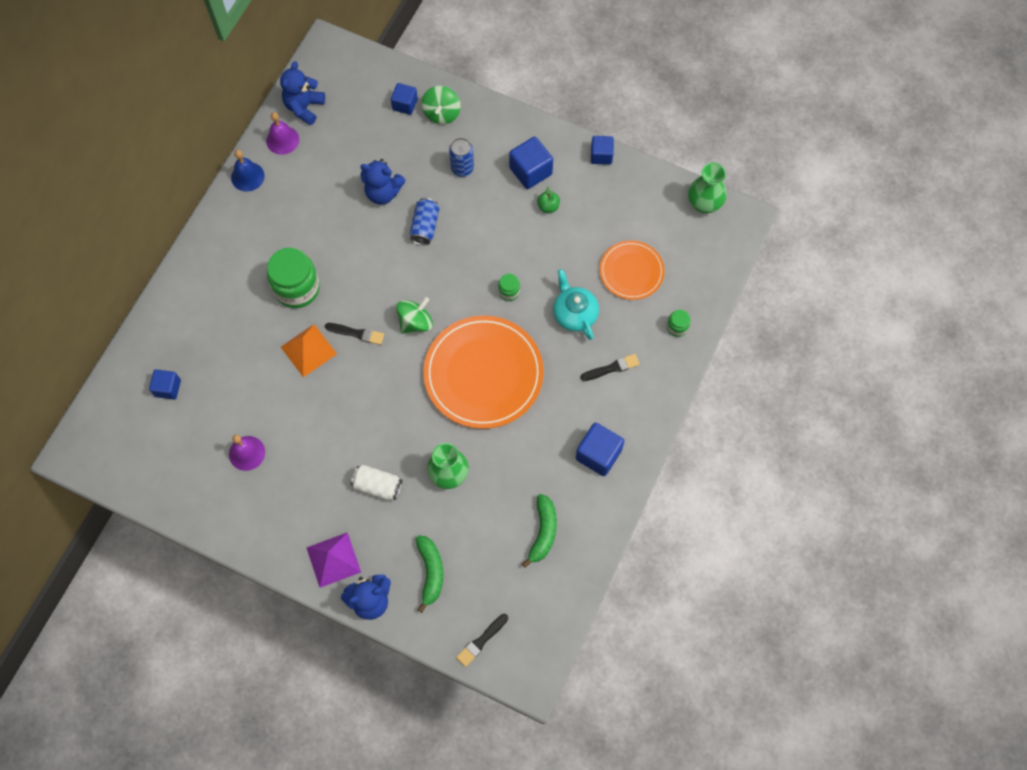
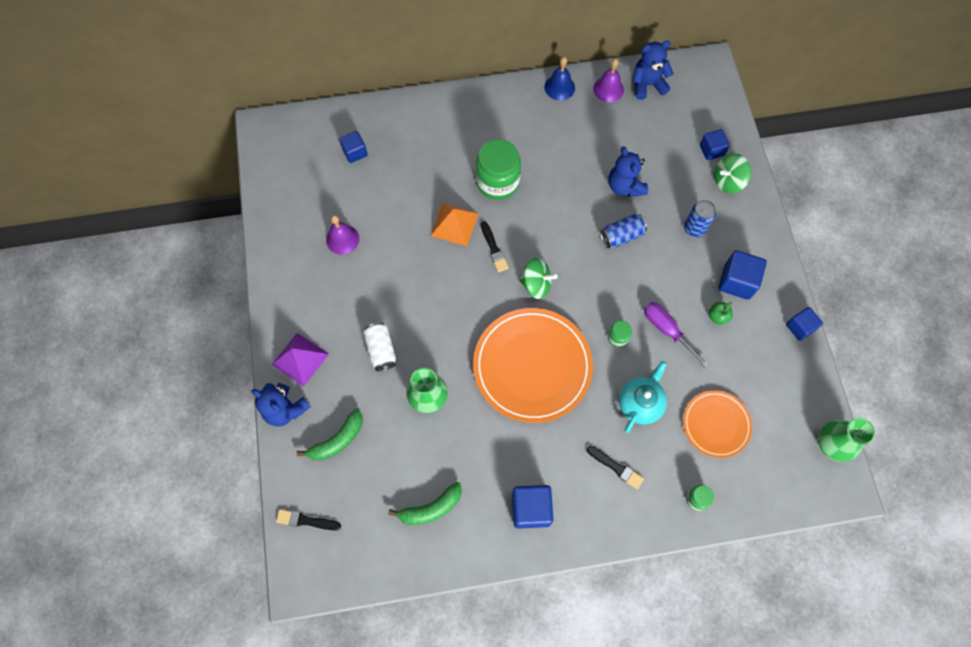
camera: 55 degrees right, 0 degrees up
(531, 251) = (667, 330): none -> purple screwdriver

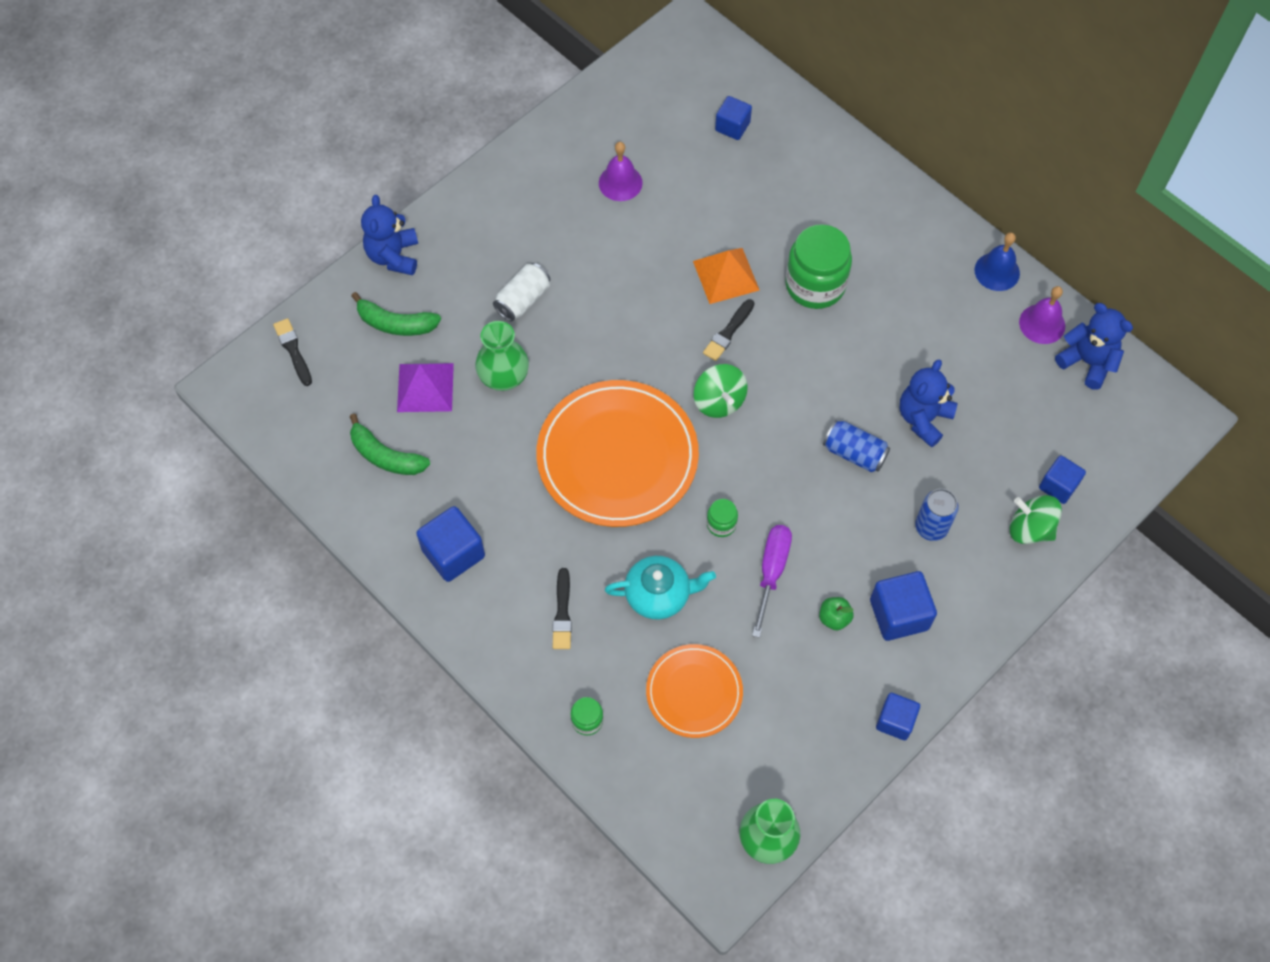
camera: 55 degrees right, 5 degrees down
(300, 359) = (456, 233): purple pyramid -> purple pyramid (425, 387)

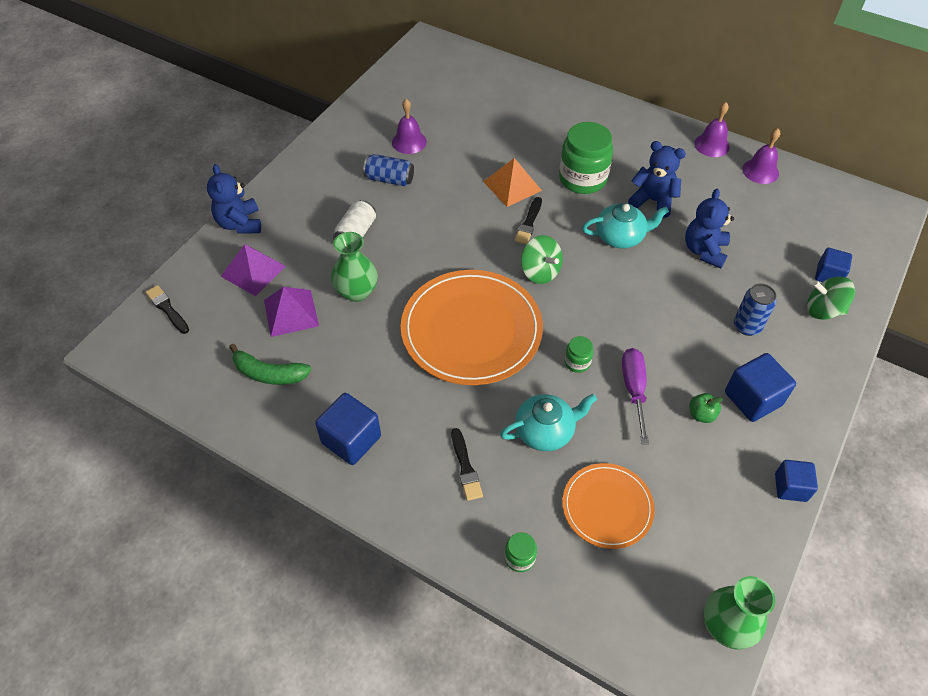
camera: 15 degrees left, 10 degrees down
(396, 323) = (253, 271): green banana -> purple pyramid
(732, 126) = (481, 93): blue cube -> none
(831, 376) = (620, 236): none -> turquoise teapot
(854, 453) = (662, 286): blue can -> blue can (389, 179)
(997, 271) = (711, 145): blue bell -> purple bell
(1087, 362) = (805, 188): blue teddy bear -> blue teddy bear (653, 201)

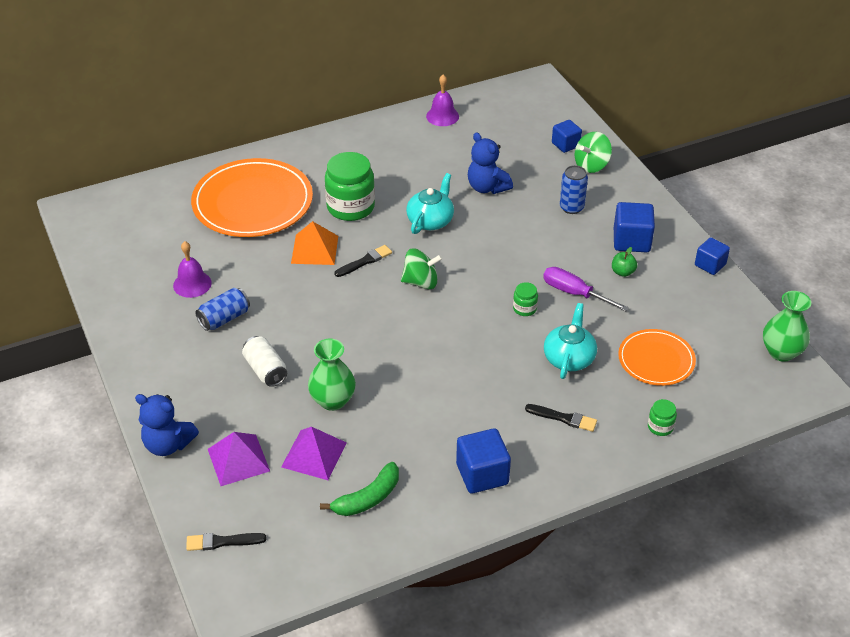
camera: 55 degrees left, 10 degrees down
(471, 330) = (440, 350): orange plate -> orange plate (252, 202)
(529, 223) = (365, 261): black brush -> black brush turned 90 degrees counterclockwise
(653, 201) = (413, 184): blue teddy bear -> none
(711, 145) = (391, 123): purple bell -> none

